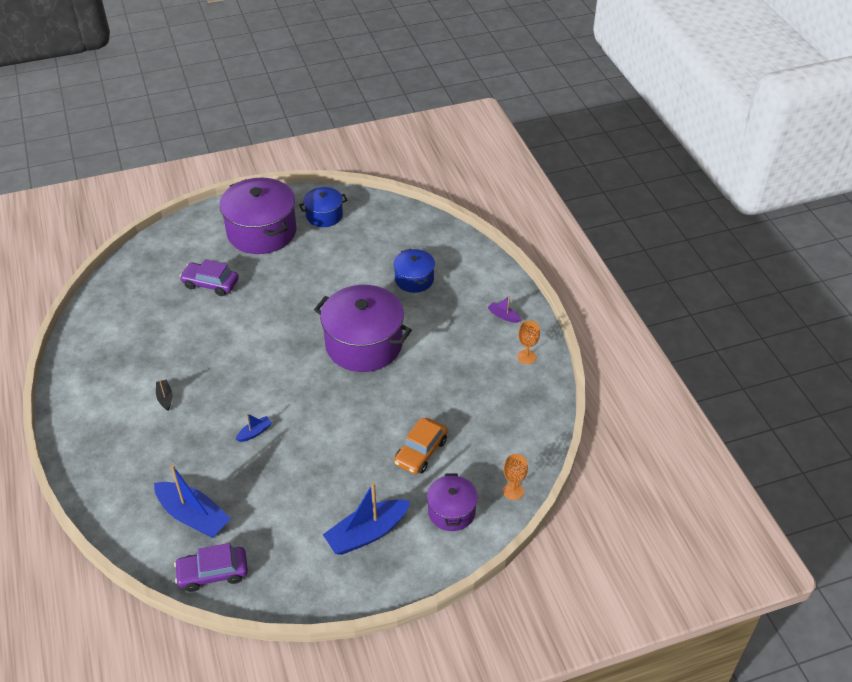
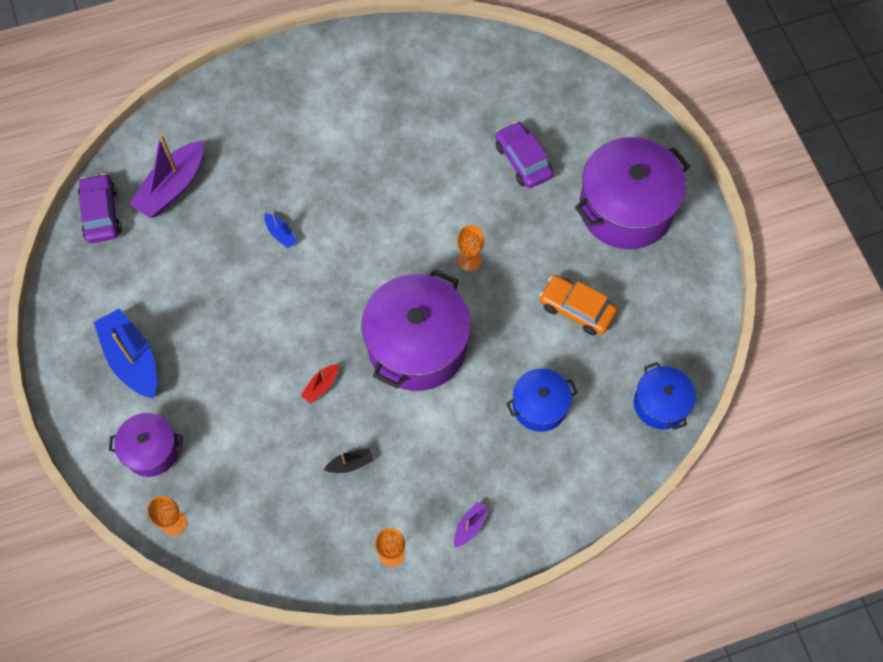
camera: 90 degrees right, 20 degrees up
(165, 398) = (336, 138): black boat -> black boat (350, 464)
(193, 516) = (172, 187): blue boat -> purple boat
(210, 284) = (523, 160): purple car -> purple car turned 45 degrees counterclockwise
(294, 314) = (469, 260): none -> orange goblet
(324, 215) = (665, 284): blue pot -> blue pot (660, 404)
(396, 401) = (321, 386): none -> red boat
(421, 452) = (240, 416): orange car -> orange car (576, 309)

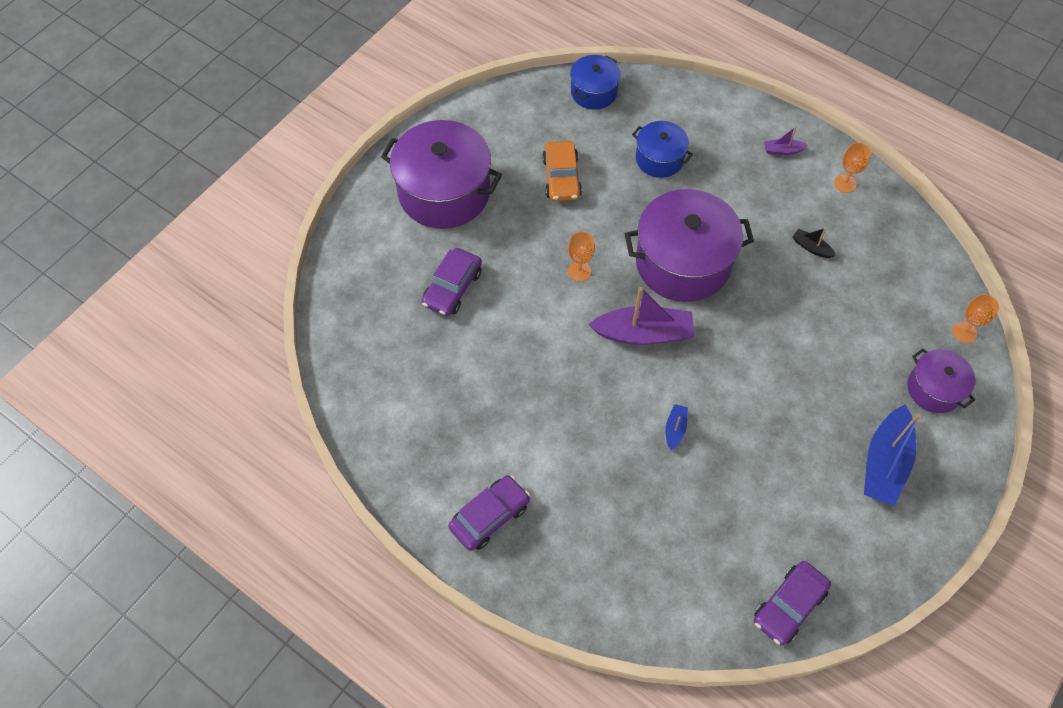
camera: 125 degrees left, 5 degrees down
(172, 187) = (709, 561): purple boat -> purple boat (643, 333)
(317, 78) = (490, 516): none -> purple car
(321, 386) = (774, 306): red boat -> none

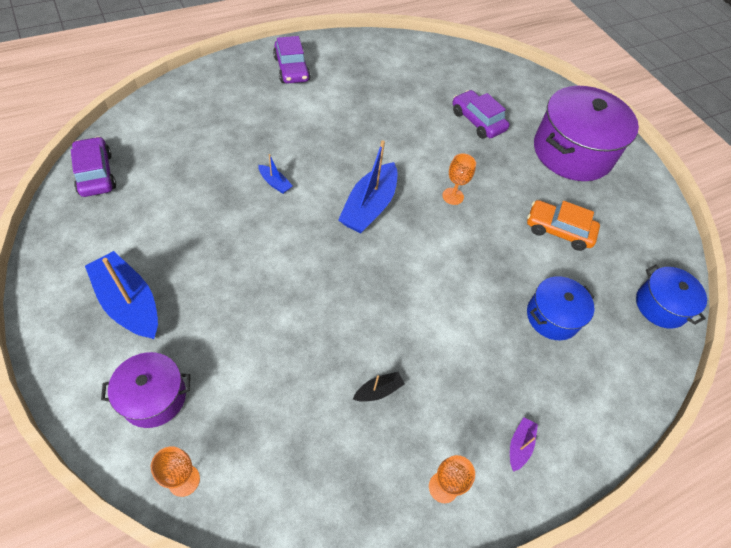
camera: 110 degrees right, 5 degrees down
(643, 333) = (369, 207): purple boat -> blue boat
(683, 262) = (422, 270): purple pot -> none

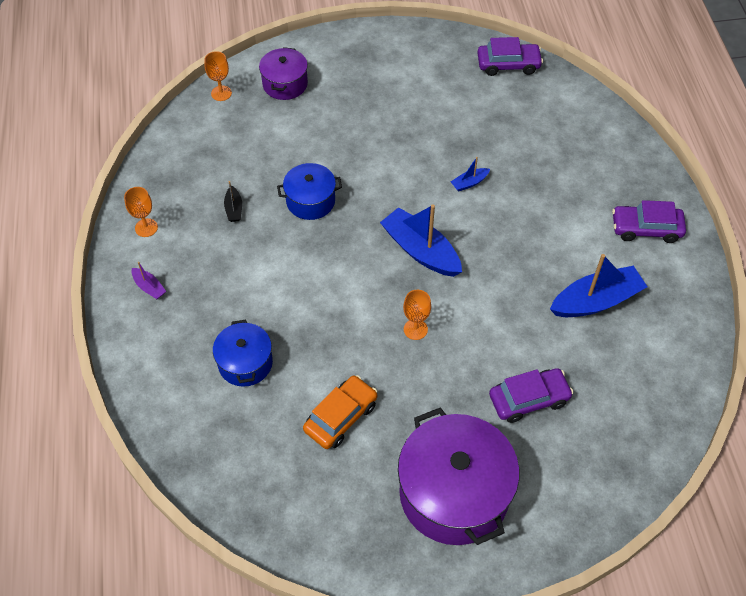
camera: 115 degrees right, 0 degrees up
(129, 303) = (367, 77): blue boat -> blue boat (596, 301)
(661, 306) = (216, 475): blue pot -> blue pot (310, 201)

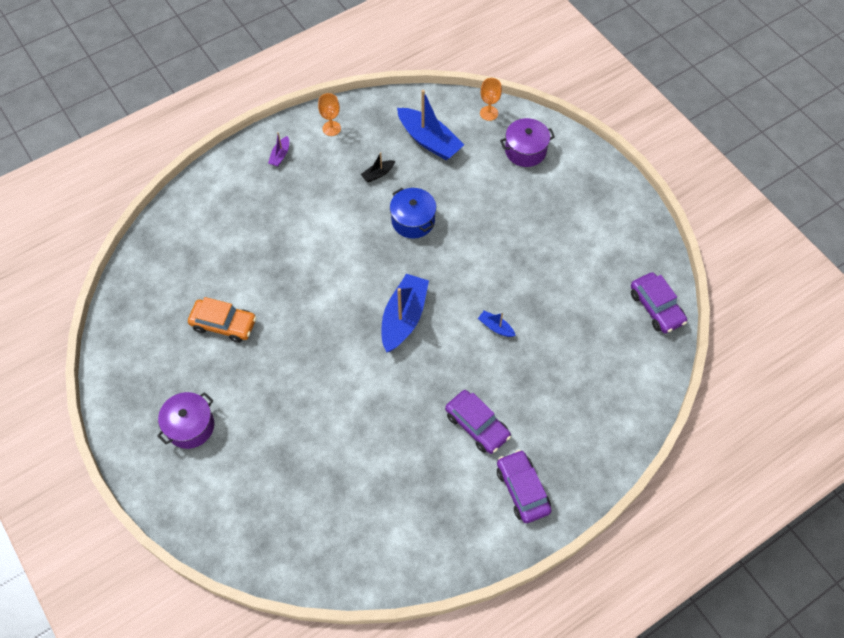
camera: 65 degrees right, 5 degrees up
(245, 363) = (243, 243): blue pot -> none
(415, 329) = (325, 344): orange goblet -> none
(454, 493) = (190, 426): purple pot -> purple pot, size x0.54
(529, 399) = (296, 451): purple car -> purple car (477, 425)
(596, 301) = (419, 471): blue boat -> blue boat (429, 140)

